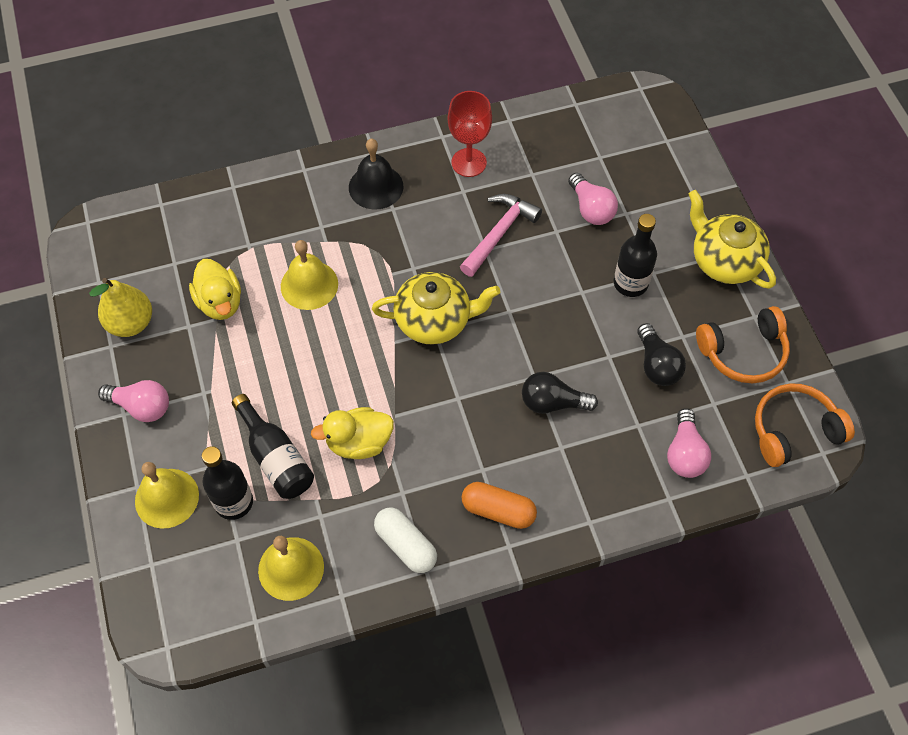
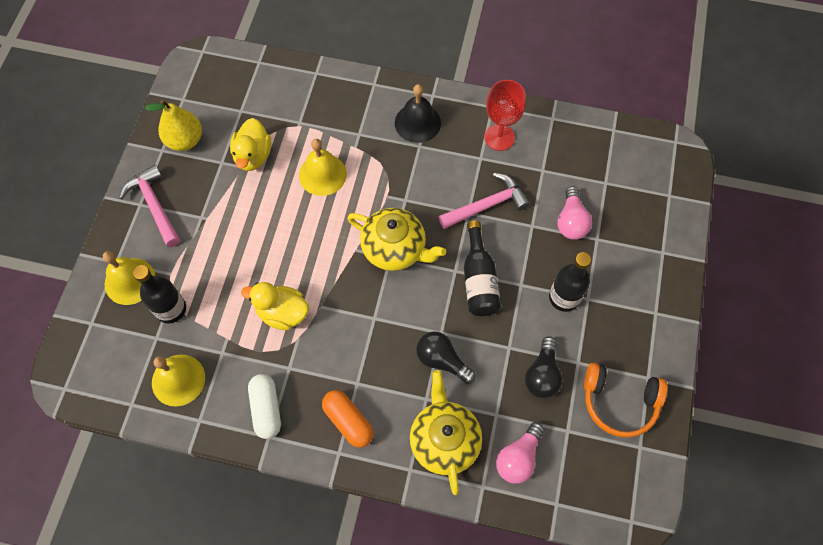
camera: 30 degrees right, 5 degrees up
(141, 407) = (154, 205): pink light bulb -> pink hammer
(276, 458) = (219, 292): black bottle -> black bottle (479, 279)
(724, 261) = (652, 319): yellow teapot -> yellow teapot (444, 440)
(794, 430) = (619, 489): orange headphones -> none

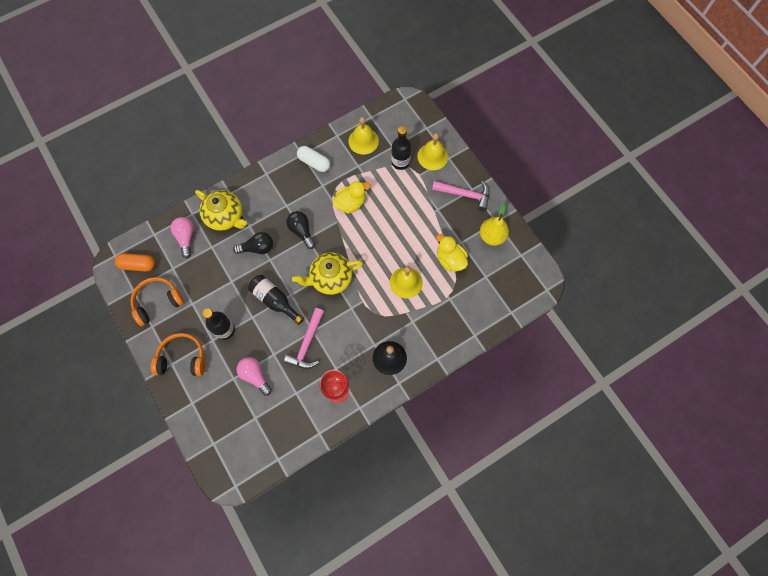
camera: 135 degrees right, 5 degrees up
(348, 421) = (274, 188): orange capsule -> orange capsule (138, 265)
(542, 375) = (204, 282): black light bulb -> black light bulb (301, 231)
(638, 308) = (182, 358): none -> orange headphones

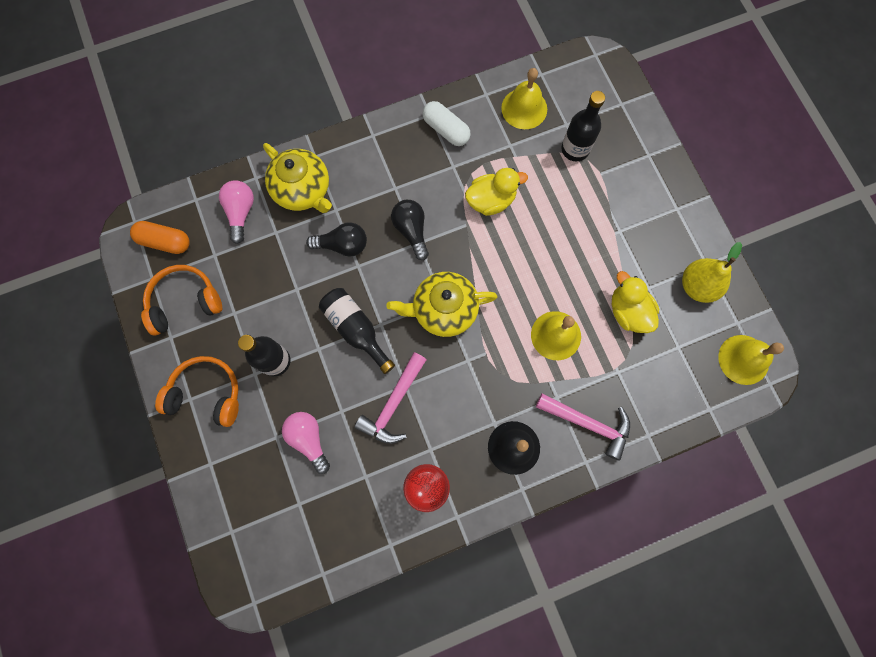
camera: 10 degrees right, 5 degrees up
(432, 156) = (624, 148): yellow bell -> yellow bell (743, 359)
(464, 195) = (665, 215): pink hammer -> pink hammer (588, 423)

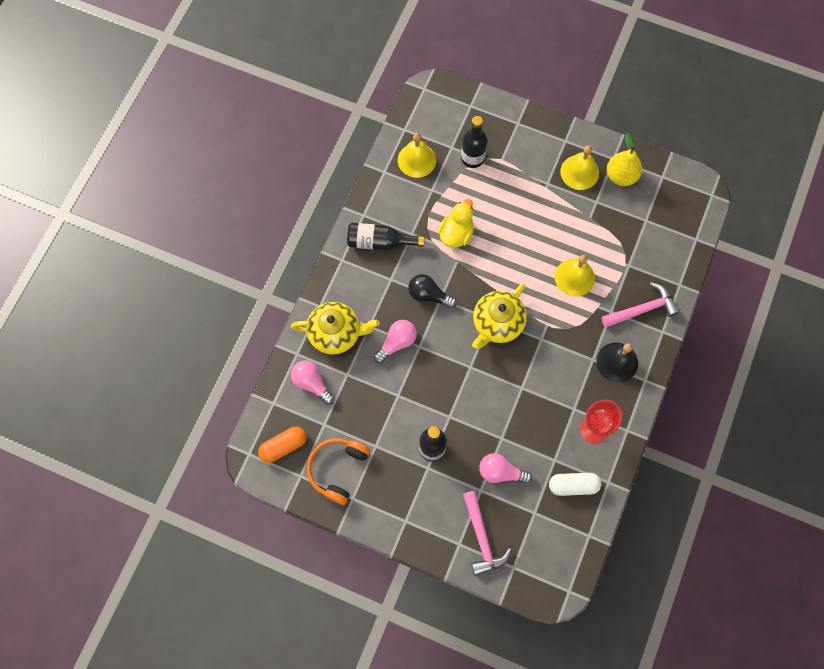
camera: 45 degrees left, 5 degrees down
(207, 394) = (412, 508): orange headphones -> none
(343, 245) = (397, 343): black light bulb -> pink light bulb
(356, 329) = (459, 384): black bottle -> black bottle (380, 242)
(393, 403) = (526, 404): pink hammer -> pink hammer (482, 538)
(446, 130) = (383, 216): white capsule -> white capsule (573, 485)
(628, 311) = (599, 226): yellow duck -> none
(743, 359) = (685, 194): yellow bell -> yellow bell (579, 172)

